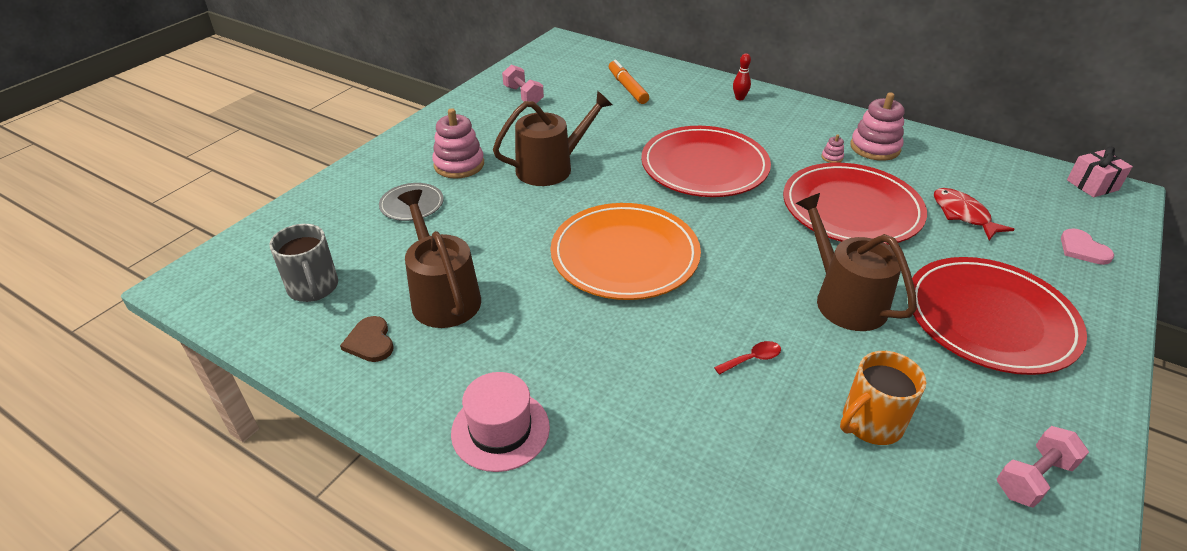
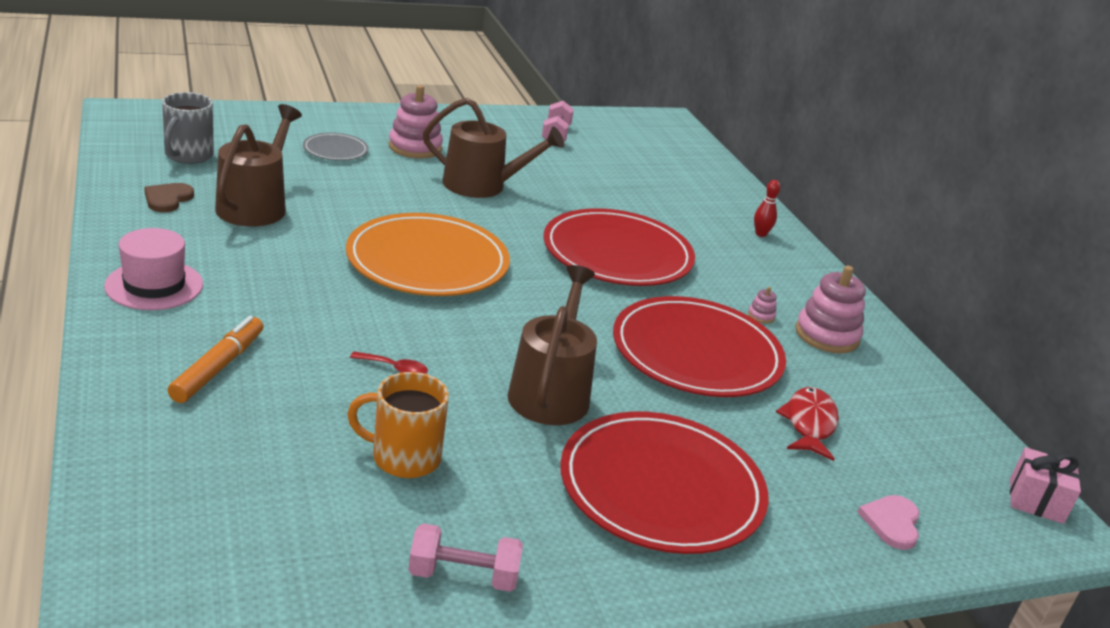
camera: 35 degrees right, 10 degrees down
(627, 88) = (662, 175): orange marker -> orange marker (218, 367)

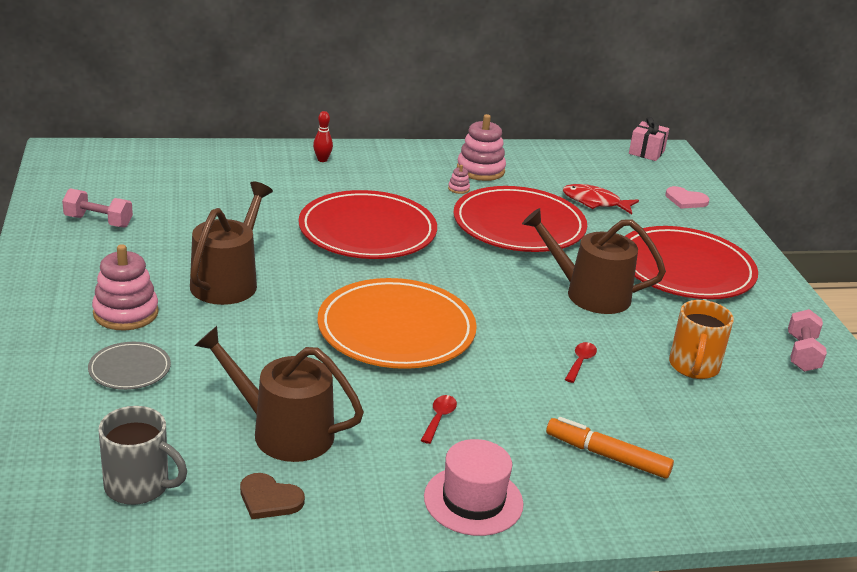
camera: 80 degrees left, 0 degrees up
(279, 276) = (439, 418): none -> red spoon

